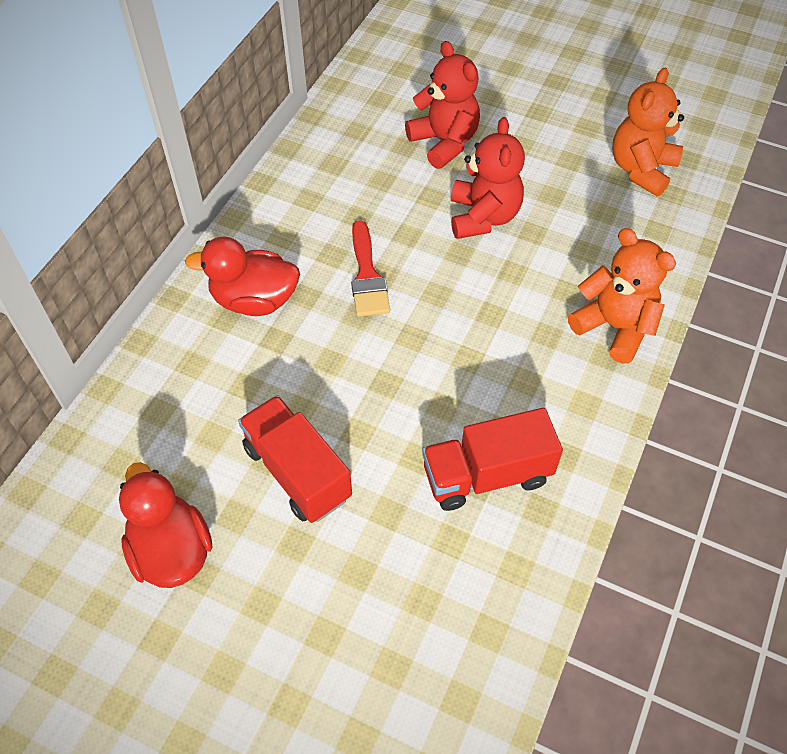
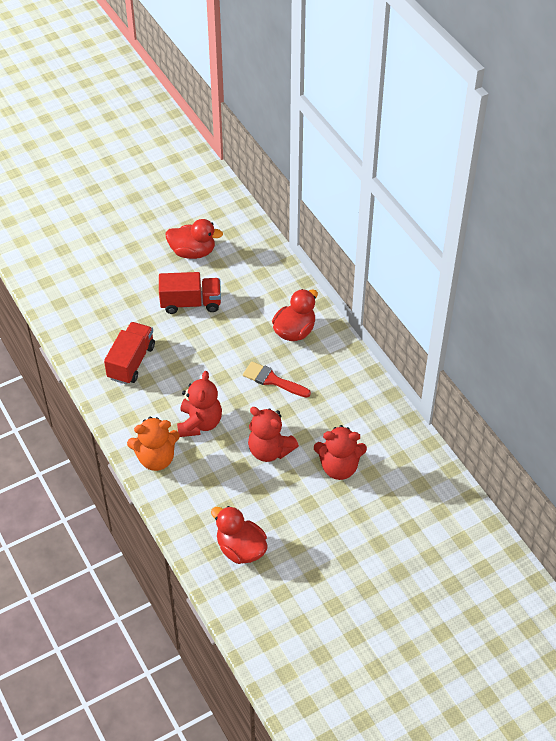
camera: 125 degrees right, 5 degrees down
(513, 314) = (199, 423): none -> red teddy bear
(641, 169) = (241, 549): orange teddy bear -> red duck

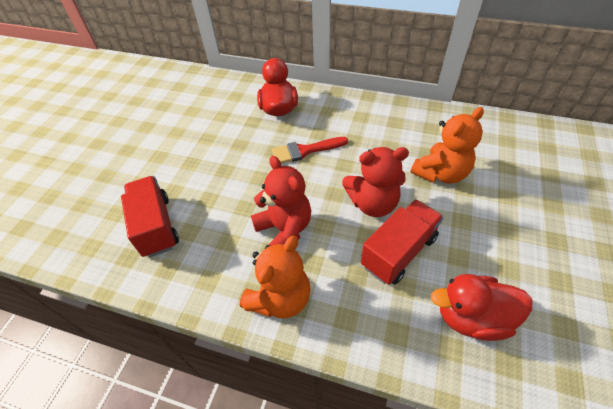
camera: 40 degrees left, 0 degrees up
(191, 303) = (167, 143): red truck -> red truck (399, 252)
(193, 252) = (131, 110): red duck -> none
(339, 467) = (440, 173): red teddy bear -> orange teddy bear

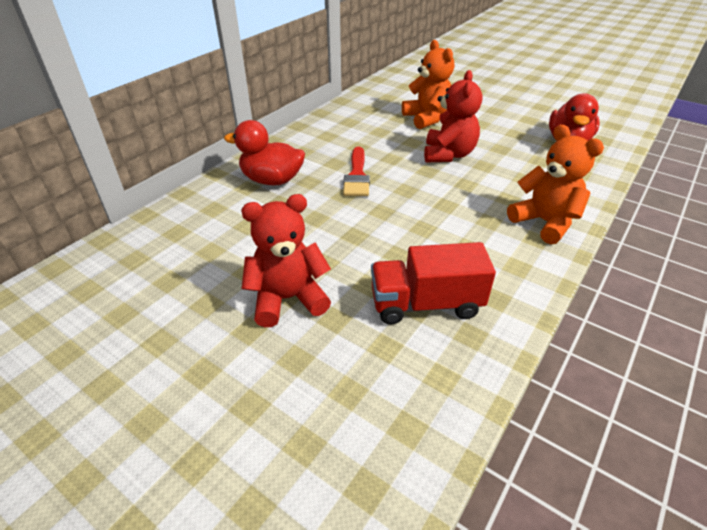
camera: 75 degrees left, 10 degrees down
(284, 229) = (463, 207): red teddy bear -> red teddy bear (288, 299)
(399, 252) = (505, 155): red truck -> none

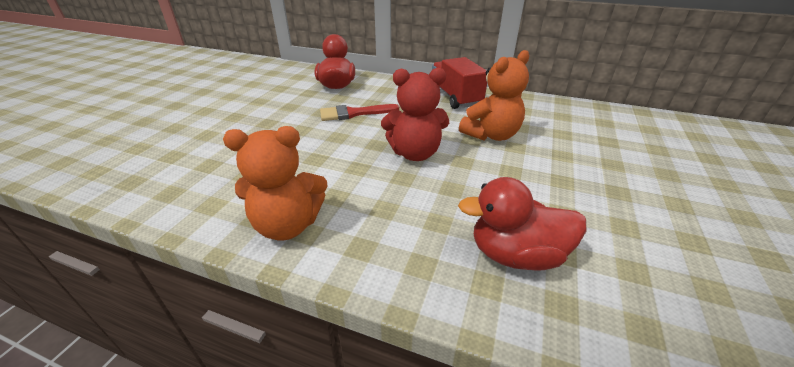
camera: 75 degrees right, 5 degrees down
(288, 299) = (199, 111): red teddy bear -> none
(426, 304) = (175, 159): red truck -> red truck (455, 97)
(545, 222) = (288, 225): orange teddy bear -> orange teddy bear turned 45 degrees clockwise

